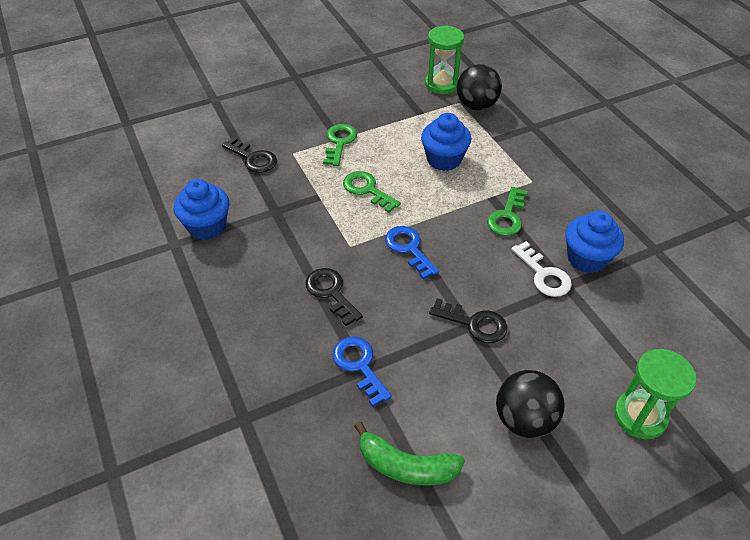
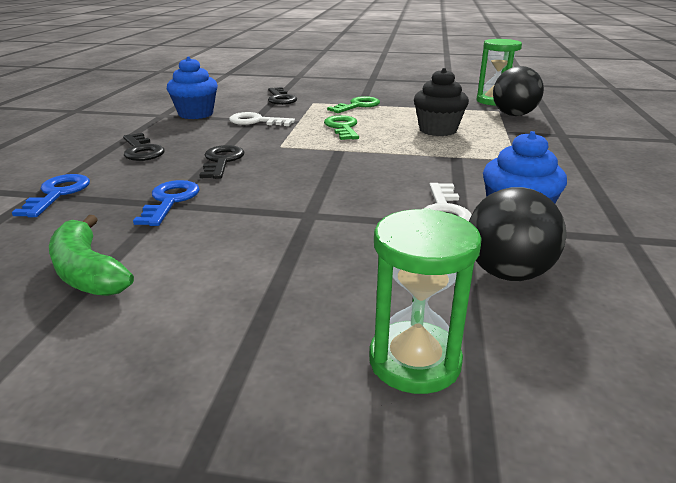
camera: 35 degrees right, 20 degrees down
(282, 214) = (256, 121): none -> white key
(409, 249) = (327, 160): blue key -> blue key (58, 194)
(444, 159) = (438, 130): blue cupcake -> black cupcake
(474, 323) = (316, 215): black key -> black key (142, 150)
(507, 216) = (456, 170): green key -> none
(524, 419) = (257, 295): black ball -> black ball (507, 273)

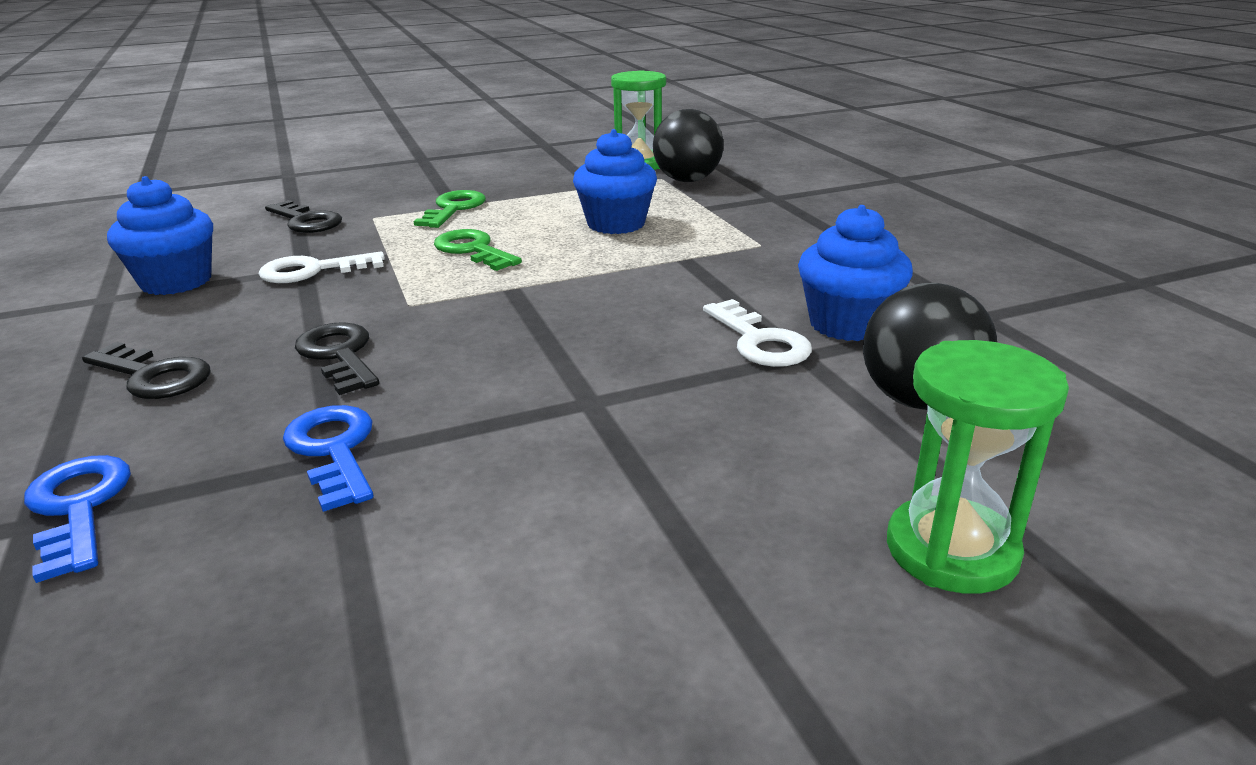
camera: 30 degrees left, 0 degrees up
(88, 272) = (343, 622): green banana -> none
(438, 130) = (616, 224): black cupcake -> blue cupcake

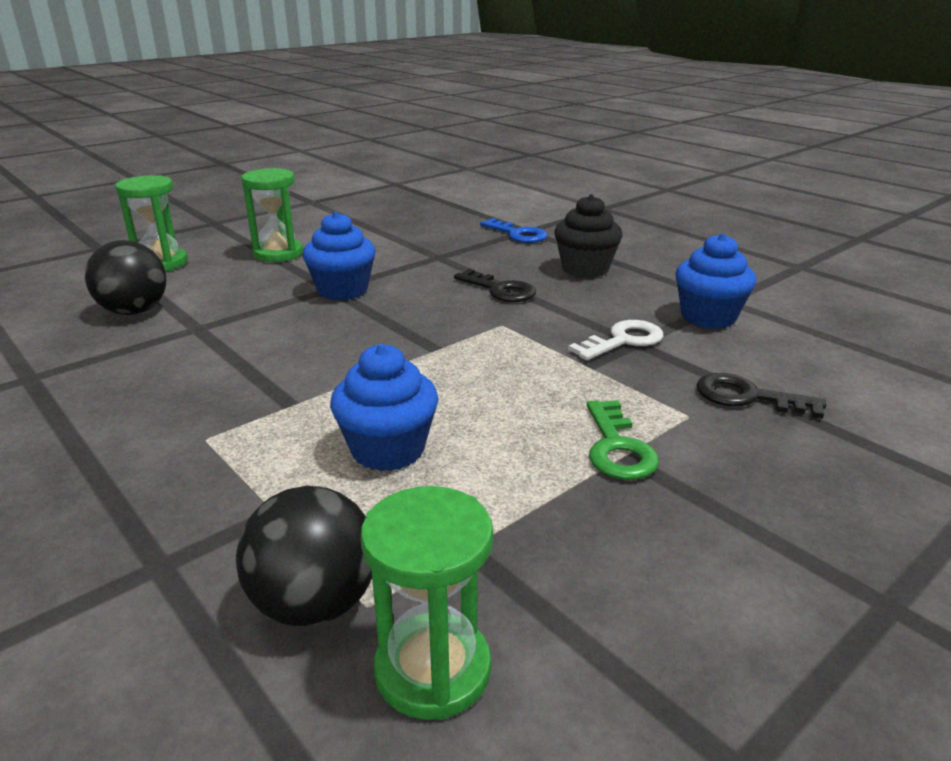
camera: 160 degrees right, 0 degrees up
(154, 376) = (585, 269): black key -> black cupcake
(333, 450) = (442, 257): blue key -> none
(473, 250) = (514, 383): green key -> none
(665, 536) = (278, 254): none -> green hourglass
(759, 341) = (226, 332): white key -> none
(848, 324) = (153, 354): blue cupcake -> blue cupcake (342, 290)

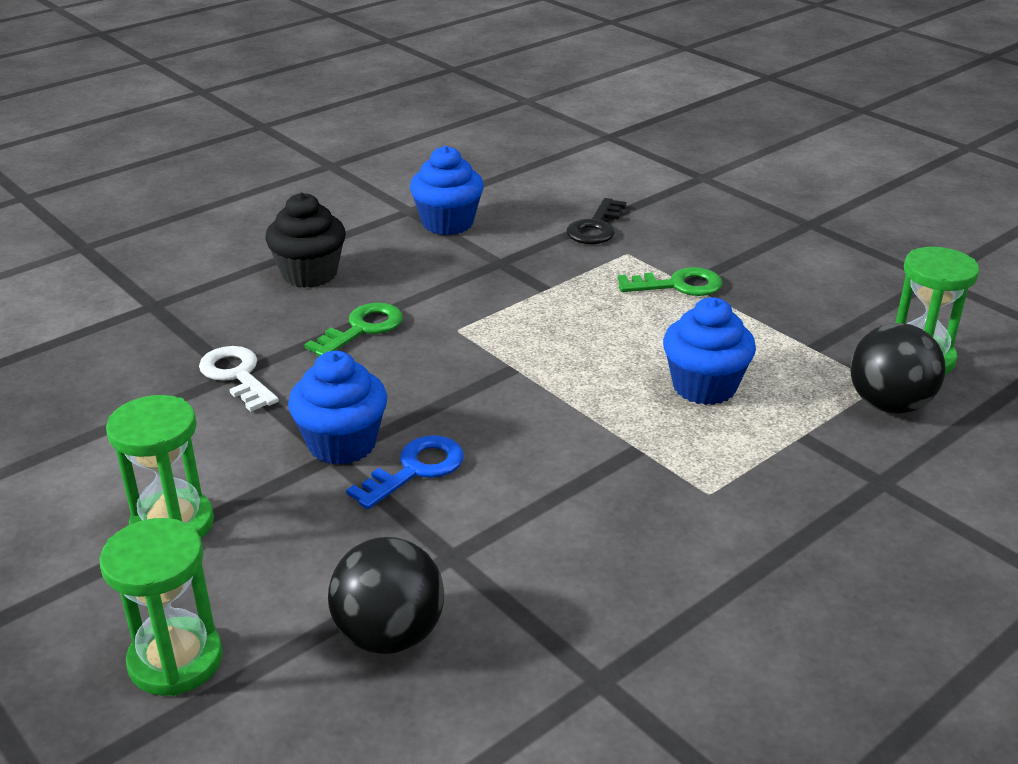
camera: 90 degrees left, 5 degrees up
(500, 290) = (362, 329): black key -> green key
(517, 234) = (168, 312): blue key -> blue key (415, 469)
(623, 340) = (496, 267): white key -> white key (237, 375)

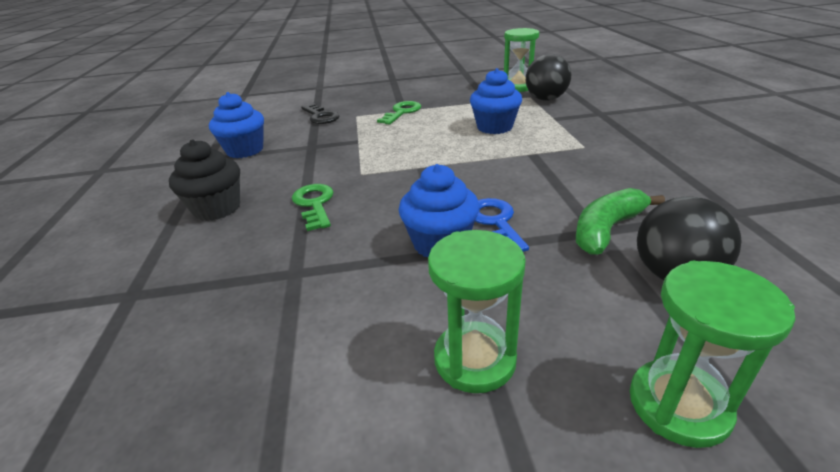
camera: 55 degrees left, 0 degrees up
(237, 375) = (299, 272): white key -> none
(460, 563) = (607, 229): none -> green banana

